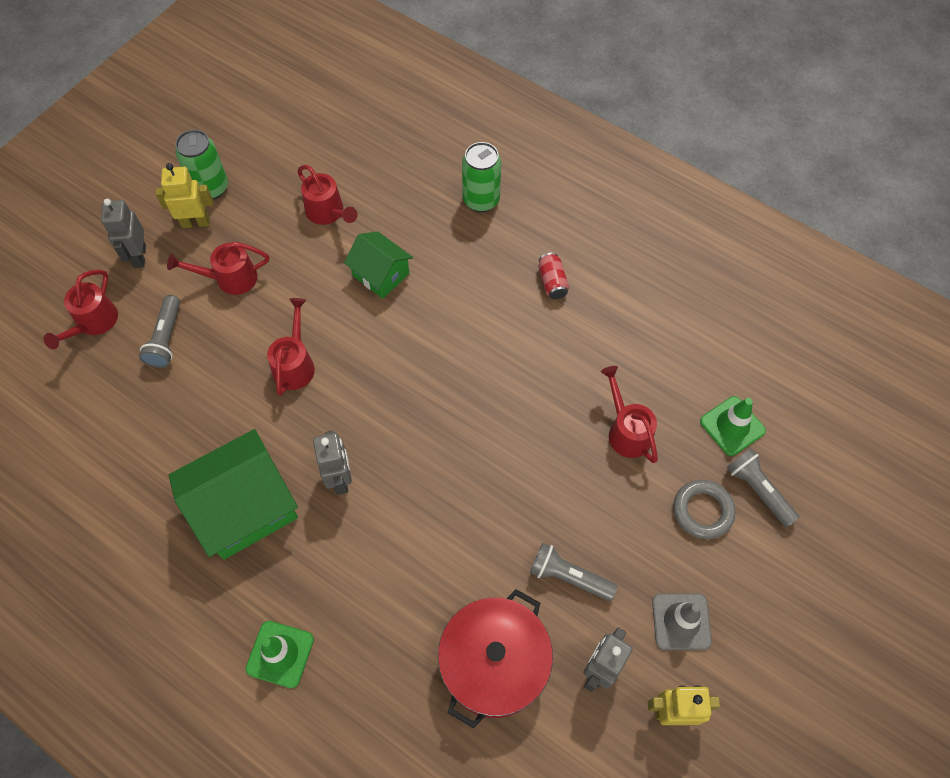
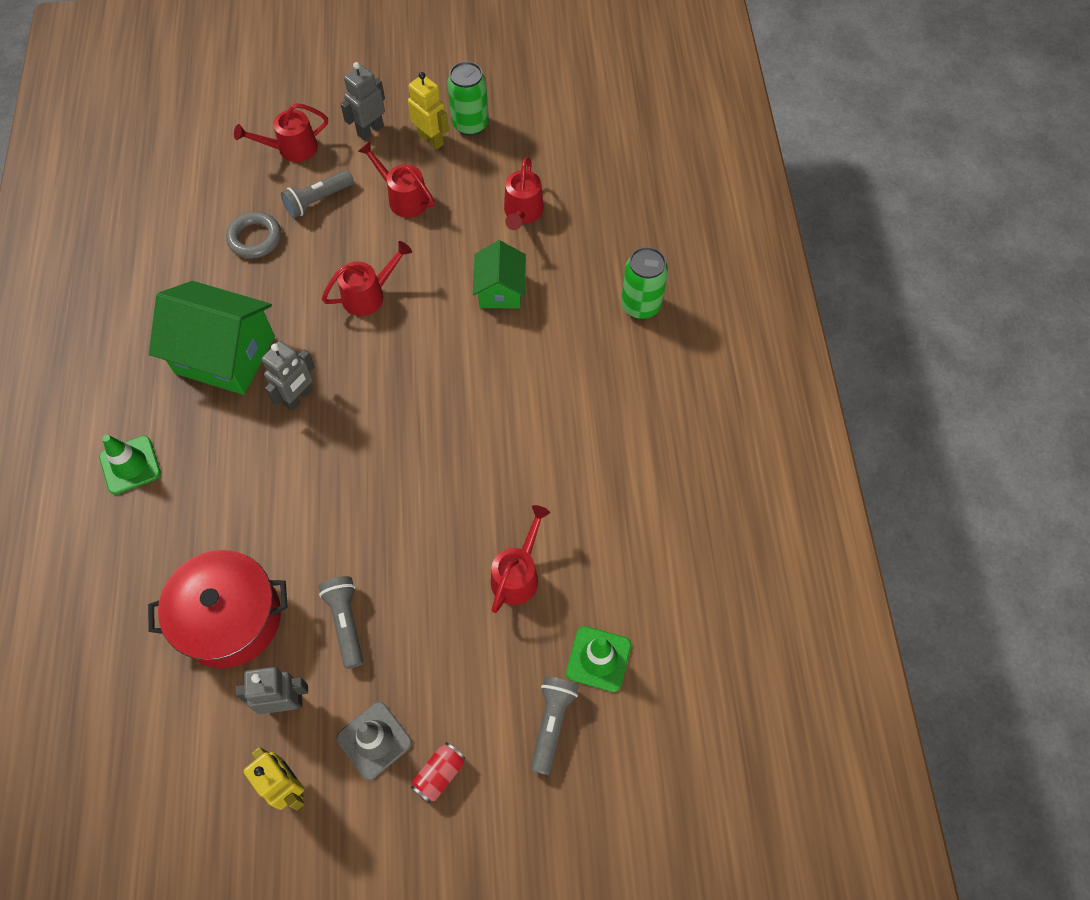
camera: 50 degrees right, 0 degrees up
(552, 282) = (611, 416): red can -> red can (439, 774)
(702, 511) = (492, 689): grey ring -> grey ring (255, 238)

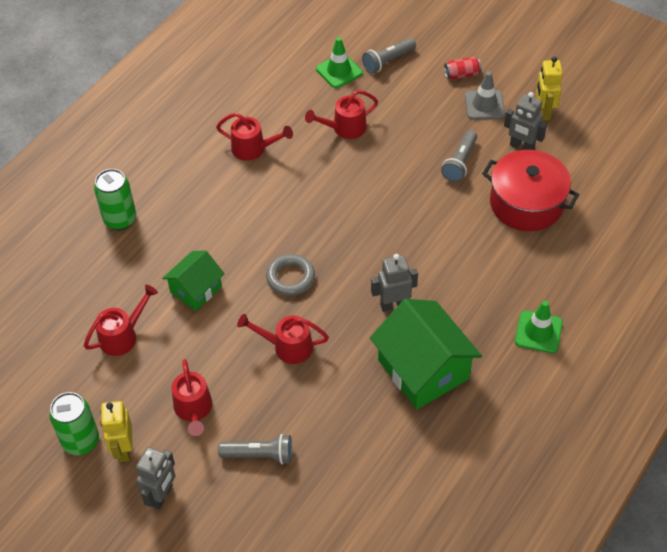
camera: 140 degrees left, 10 degrees down
(255, 238) = (334, 454): grey ring -> grey ring (290, 277)
(291, 149) = (240, 524): red watering can -> red watering can (253, 149)
(370, 130) = (162, 495): grey robot -> grey robot turned 60 degrees counterclockwise

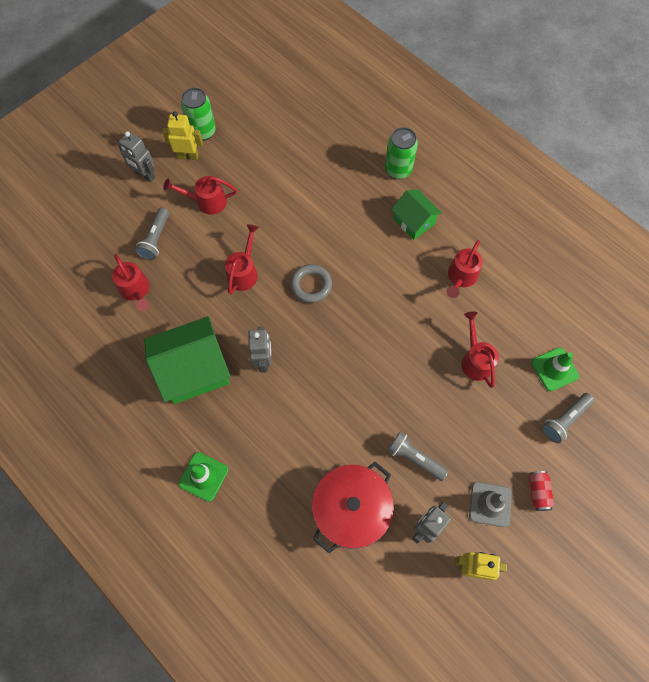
camera: 100 degrees right, 15 degrees up
(123, 335) = (284, 163): red watering can -> red watering can (136, 291)
(196, 289) = (315, 215): green house -> green house (414, 221)
(388, 61) = (564, 420): grey flashlight -> grey flashlight turned 105 degrees counterclockwise

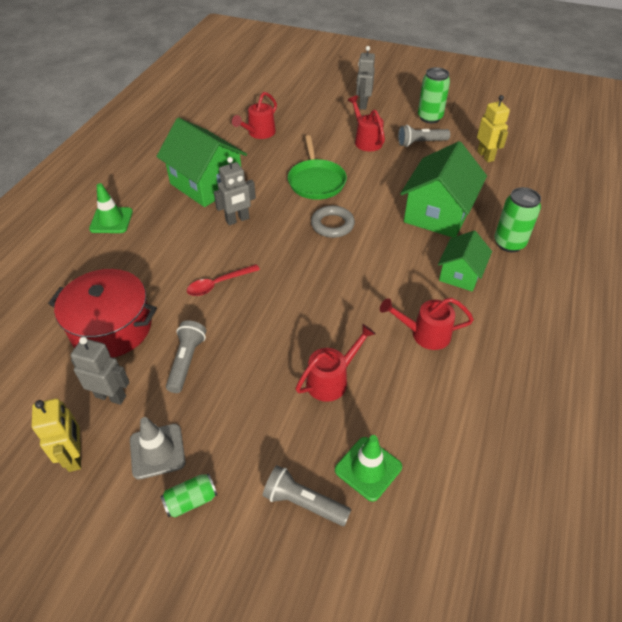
camera: 65 degrees right, 20 degrees down
(156, 239) = (311, 127): grey flashlight -> grey flashlight (421, 143)
(188, 156) = (400, 118): yellow robot -> yellow robot (485, 156)
(244, 271) = (316, 181): red watering can -> green pan
(338, 199) = (438, 213): none -> green house
(340, 405) = (218, 284): none -> red spoon
(537, 492) = (191, 500): red can -> green can

